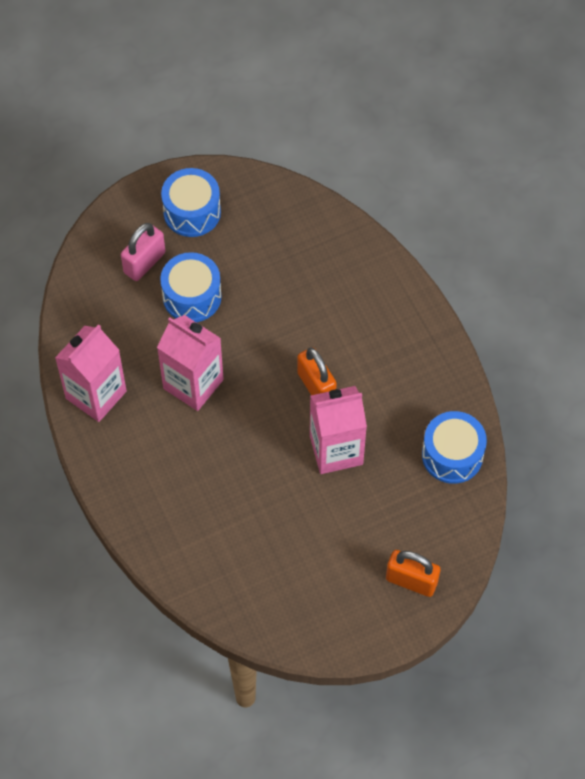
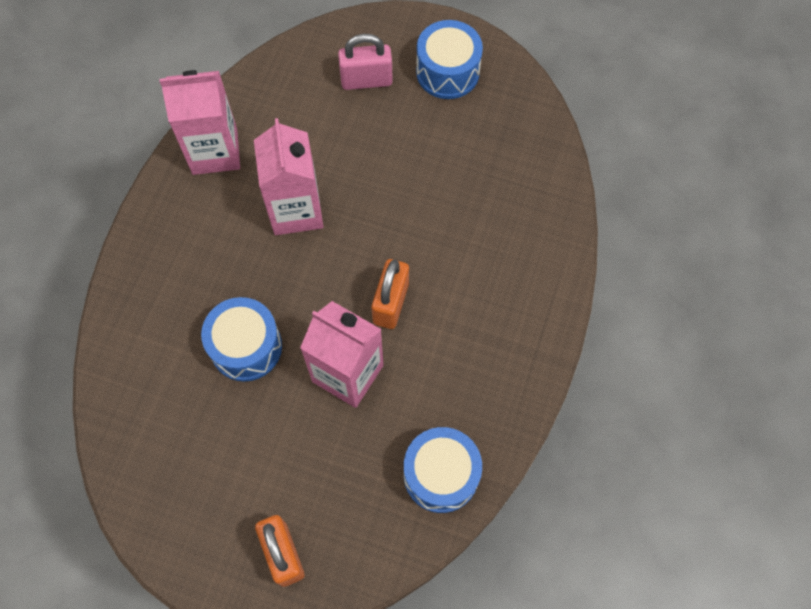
camera: 45 degrees right, 5 degrees up
(192, 296) = (373, 139): blue drum -> blue drum (246, 347)

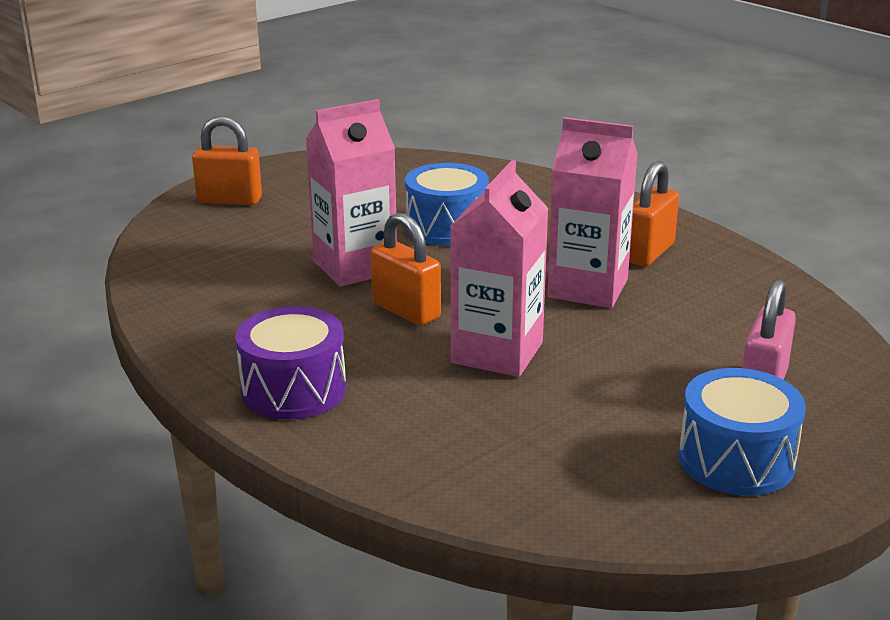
camera: 120 degrees right, 40 degrees down
(215, 151) = (713, 262): pink carton -> pink carton (497, 352)
(219, 195) = (648, 253): none -> orange padlock
(441, 475) = (186, 284): blue drum -> none
(521, 311) = (293, 390): none -> purple drum

